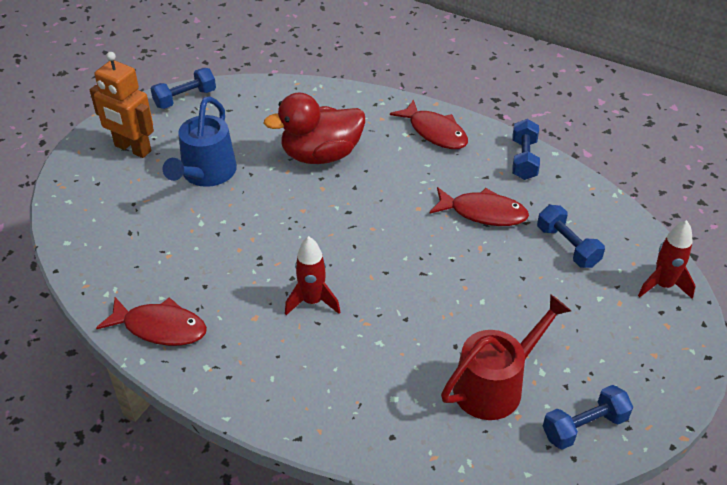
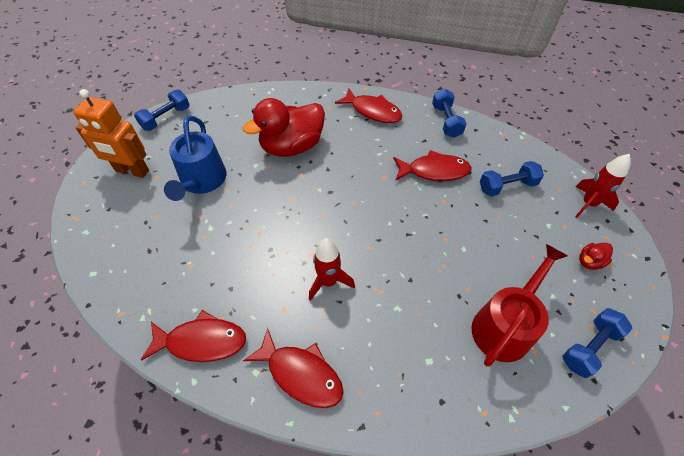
camera: 15 degrees left, 10 degrees up
(252, 378) = (301, 374): none -> red fish
(567, 246) = (507, 186): blue dumbbell -> blue dumbbell turned 60 degrees counterclockwise
(631, 345) = (589, 262): none -> red duck

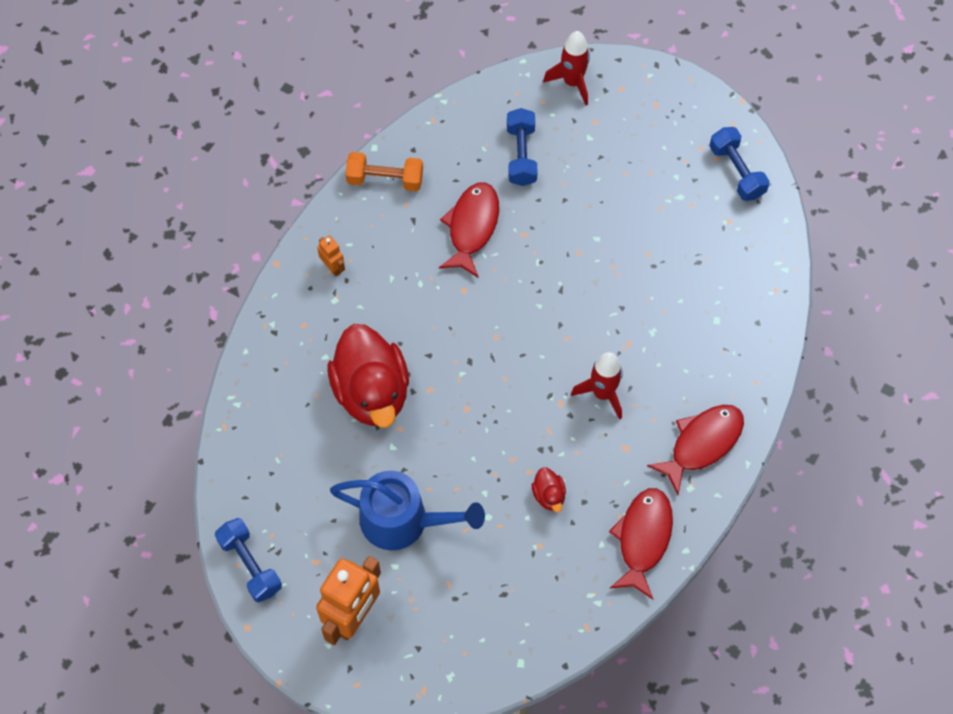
camera: 75 degrees left, 10 degrees up
(372, 111) = (333, 267): red fish -> orange robot
(446, 121) = (385, 179): blue dumbbell -> orange dumbbell
(505, 325) = (697, 236): red watering can -> none
(589, 262) = (646, 121): red duck -> red duck (549, 495)

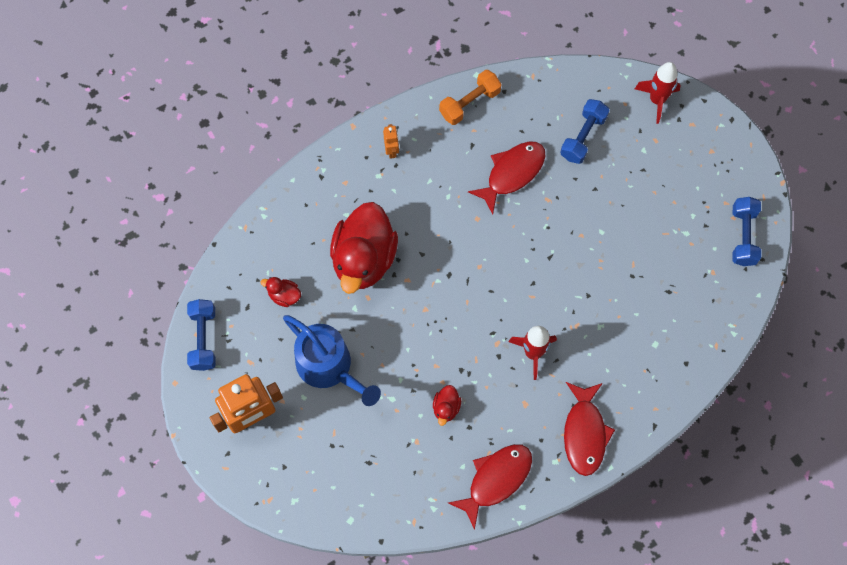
camera: 30 degrees right, 5 degrees up
(310, 474) = (284, 296): none -> red duck
(385, 179) = (469, 103): orange dumbbell -> orange dumbbell turned 75 degrees counterclockwise
(702, 444) = (584, 433): red fish -> red fish turned 105 degrees clockwise

